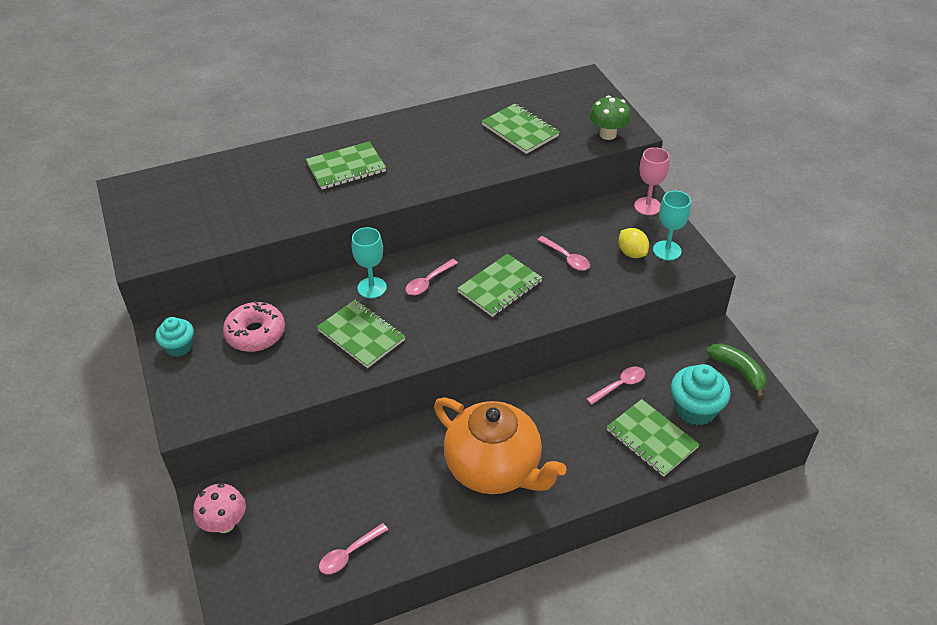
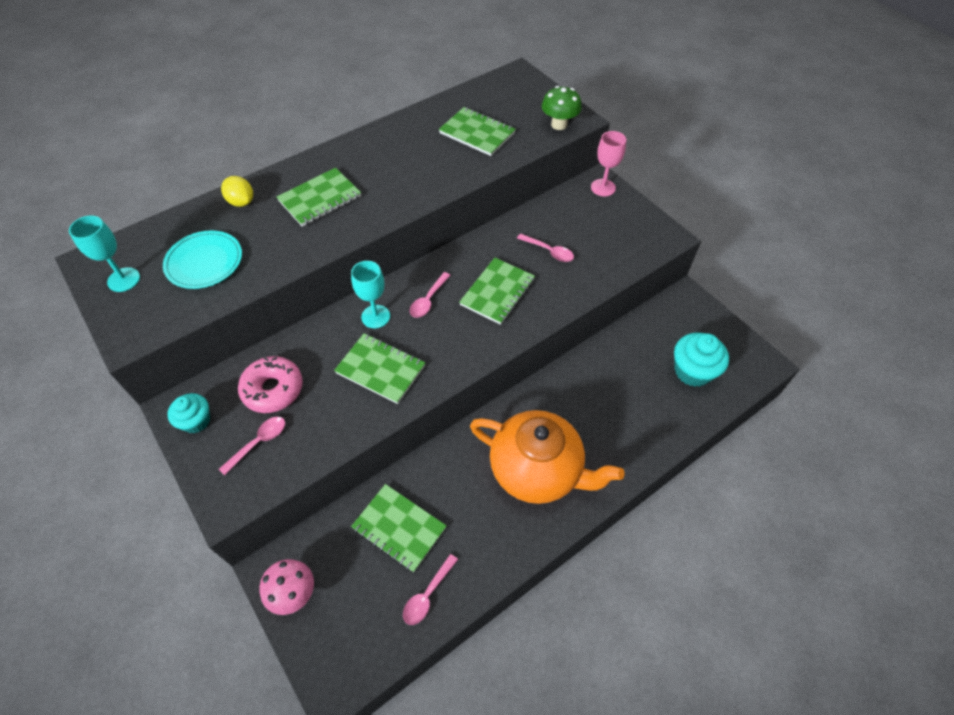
camera: 15 degrees left, 10 degrees up
(224, 206) = (204, 262): none -> turquoise plate
(619, 385) = (621, 362): pink spoon -> pink spoon (258, 442)
(632, 253) = (605, 236): yellow lemon -> yellow lemon (241, 202)
(651, 439) = (665, 409): green notebook -> green notebook (399, 528)
(667, 250) = (634, 227): turquoise goblet -> turquoise goblet (124, 279)
(738, 371) = (716, 327): green banana -> none

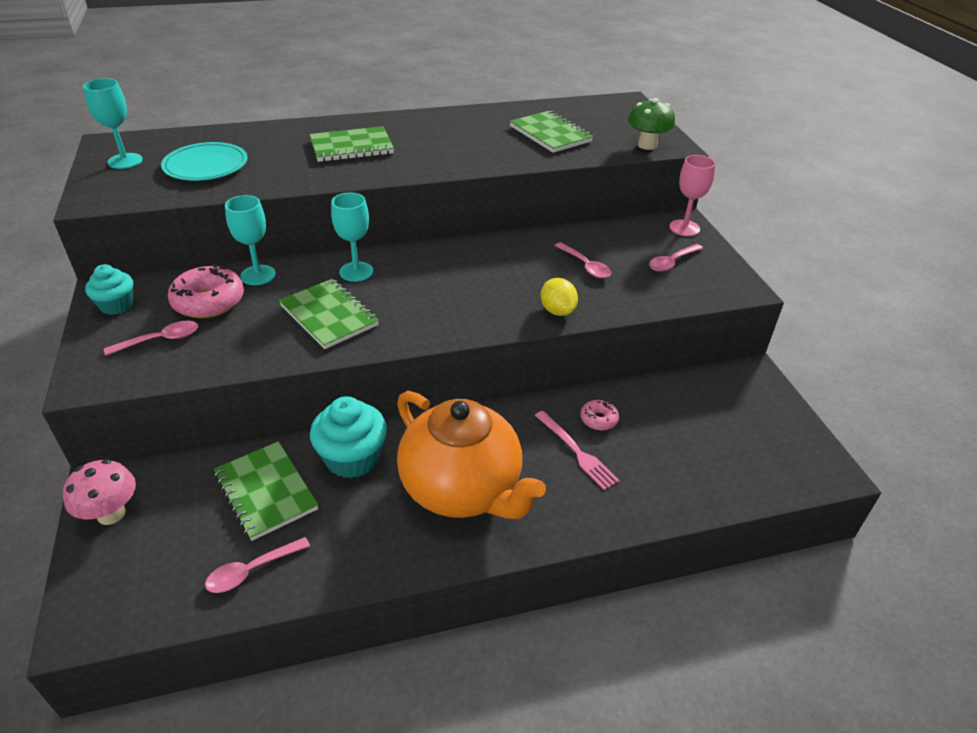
camera: 20 degrees right, 15 degrees down
(241, 202) = (276, 133): yellow lemon -> yellow lemon (557, 311)
(296, 347) = (258, 275): none -> turquoise goblet
(428, 300) = (421, 273): pink spoon -> pink spoon (672, 262)
(497, 292) = (503, 285): green notebook -> none
(599, 409) = (576, 452): none -> pink fork
(601, 376) = (598, 419): none -> pink donut
(692, 371) = (723, 450): turquoise cupcake -> turquoise cupcake (352, 458)

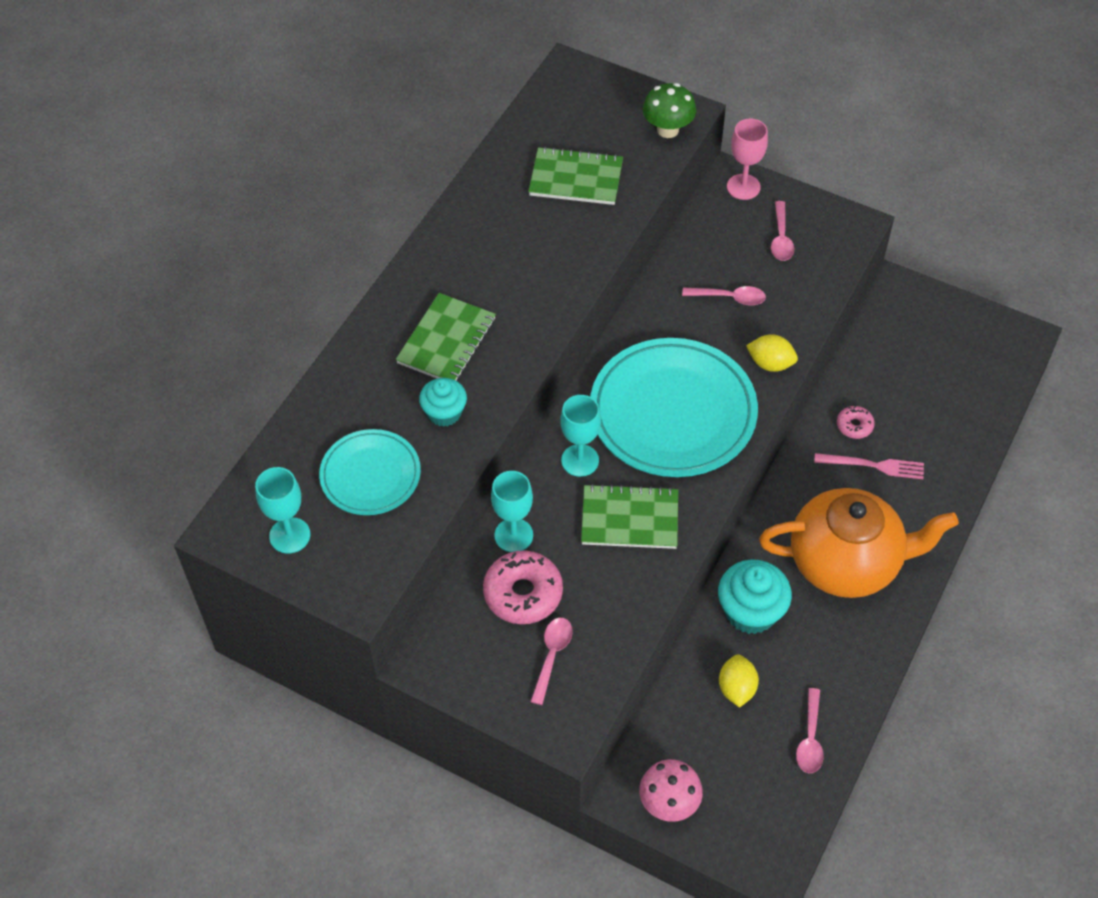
camera: 45 degrees left, 15 degrees up
(117, 305) = (461, 665): turquoise cupcake -> turquoise cupcake (444, 413)
(266, 492) = (736, 688): green notebook -> yellow lemon
(450, 289) = (672, 412): none -> turquoise plate

